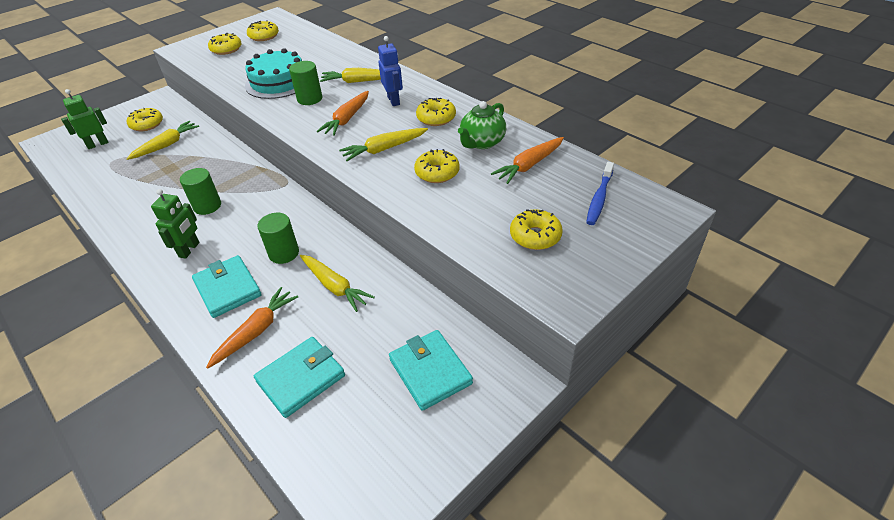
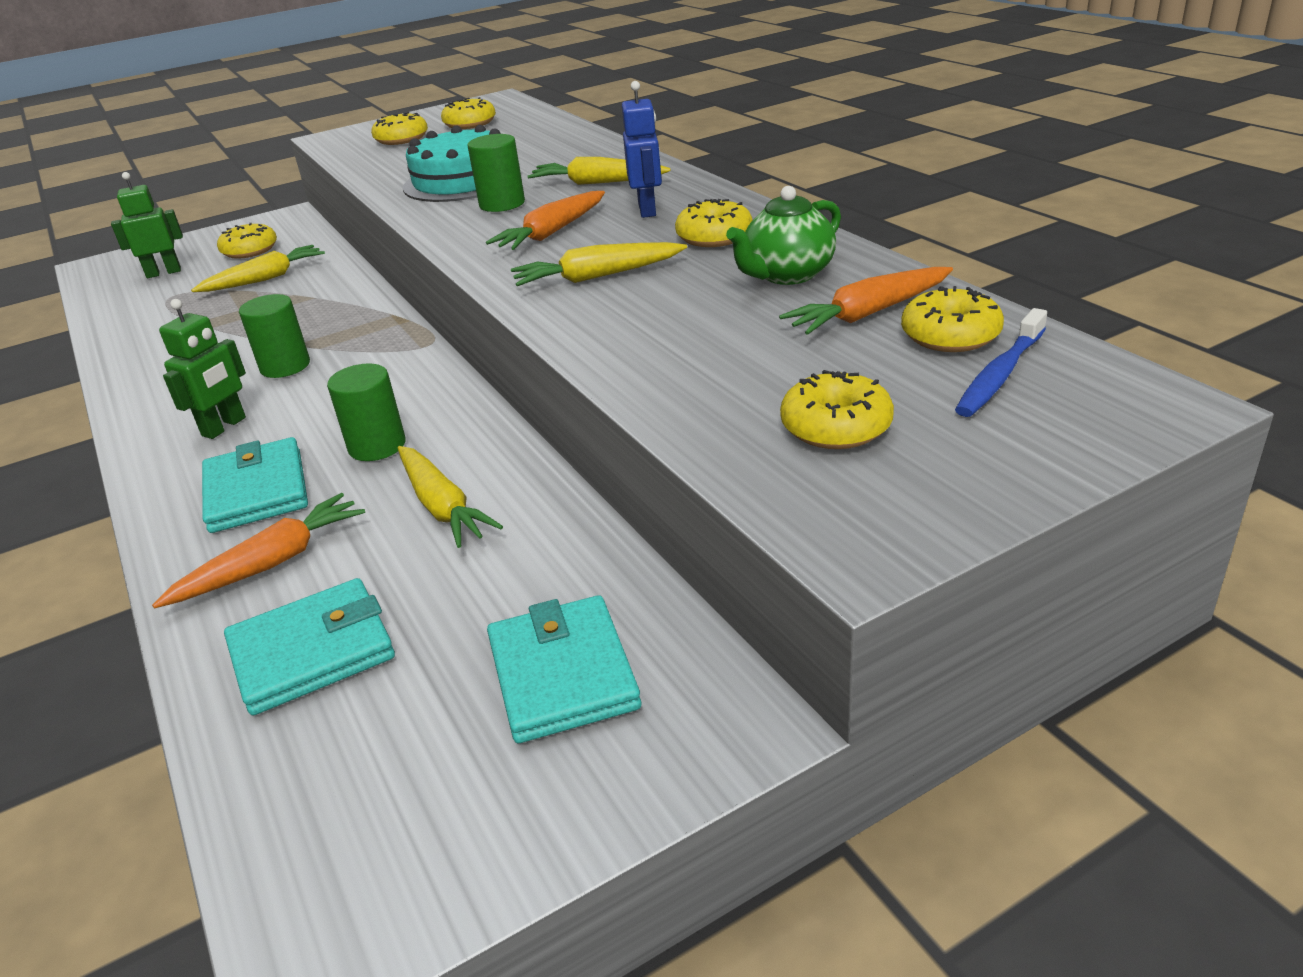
camera: 15 degrees right, 10 degrees down
(437, 173) = (680, 315): yellow donut -> yellow donut (950, 335)

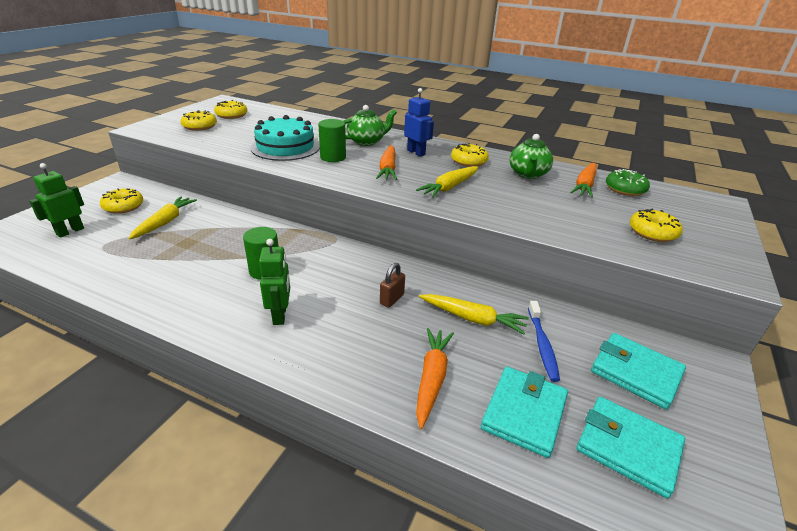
camera: 40 degrees left, 0 degrees up
(257, 491) = (360, 344): turquoise wallet -> turquoise wallet (628, 447)
(377, 446) = (392, 299): green cylinder -> brown padlock
(597, 183) = (366, 141): yellow carrot -> green teapot
(950, 335) = (625, 189): yellow donut -> green donut
(1000, 374) = (663, 201): blue toothbrush -> blue toothbrush (542, 344)

